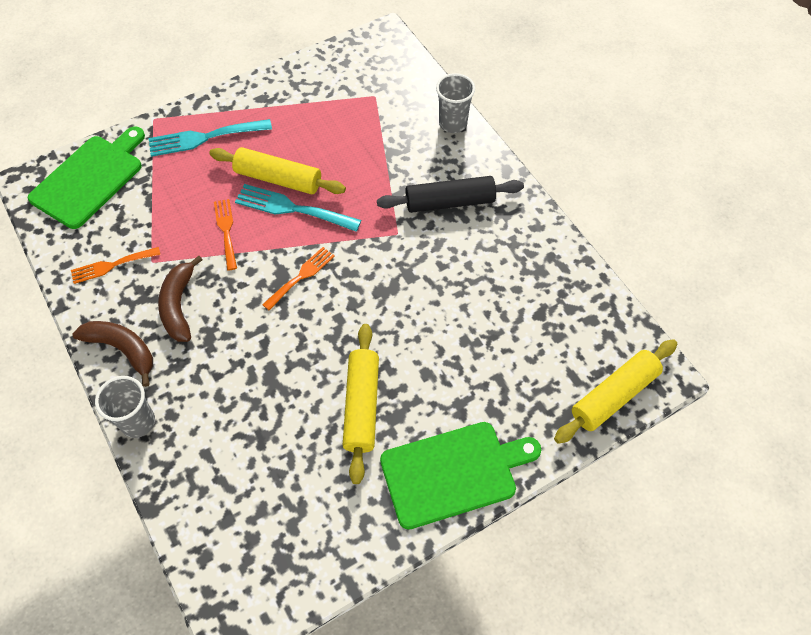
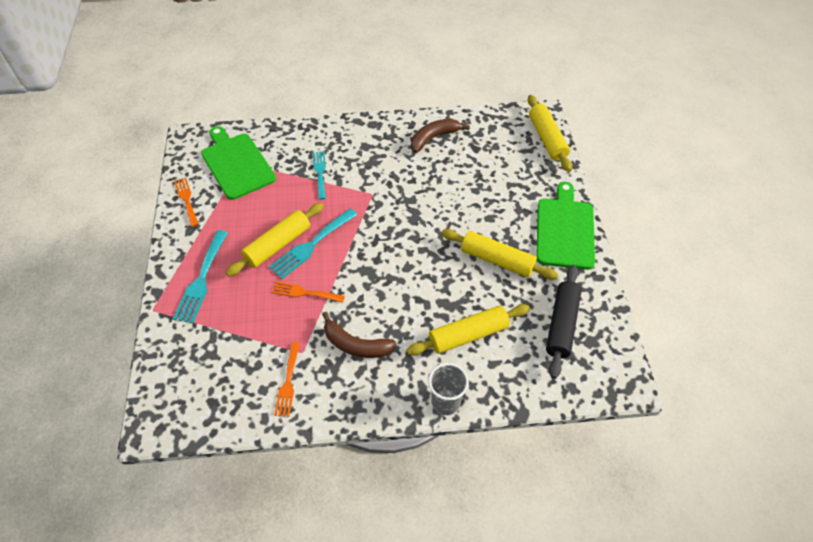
camera: 65 degrees left, 5 degrees down
(90, 178) = (183, 376): green cutting board -> green cutting board (237, 164)
(122, 349) = (374, 396): brown banana -> brown banana (434, 138)
(235, 413) = (468, 335): none -> yellow rolling pin
(301, 276) = (375, 259): orange fork -> orange fork (186, 200)
(401, 170) = (320, 172): none -> turquoise fork
(450, 202) = (364, 158): black rolling pin -> black rolling pin (562, 324)
(453, 123) = (299, 132): grey cup -> none

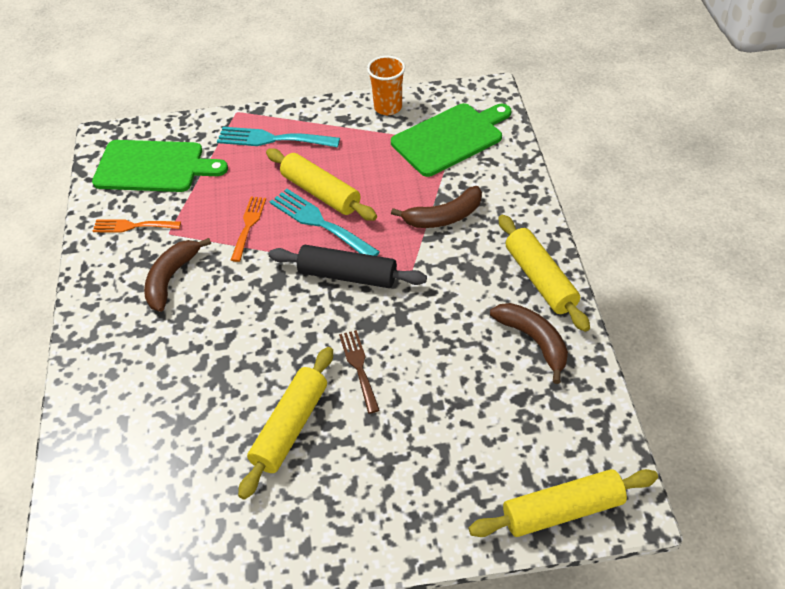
camera: 90 degrees right, 5 degrees down
(186, 200) = (388, 107): orange fork -> orange cup
(320, 172) = (444, 217): turquoise fork -> brown banana
(445, 402) = (80, 370): grey cup -> none
(450, 223) = (359, 367): none -> brown fork
(468, 335) = (169, 392): yellow rolling pin -> yellow rolling pin (540, 279)
(562, 324) = (171, 509): black rolling pin -> black rolling pin (347, 276)
(565, 230) = (348, 527): green cutting board -> green cutting board (154, 167)

